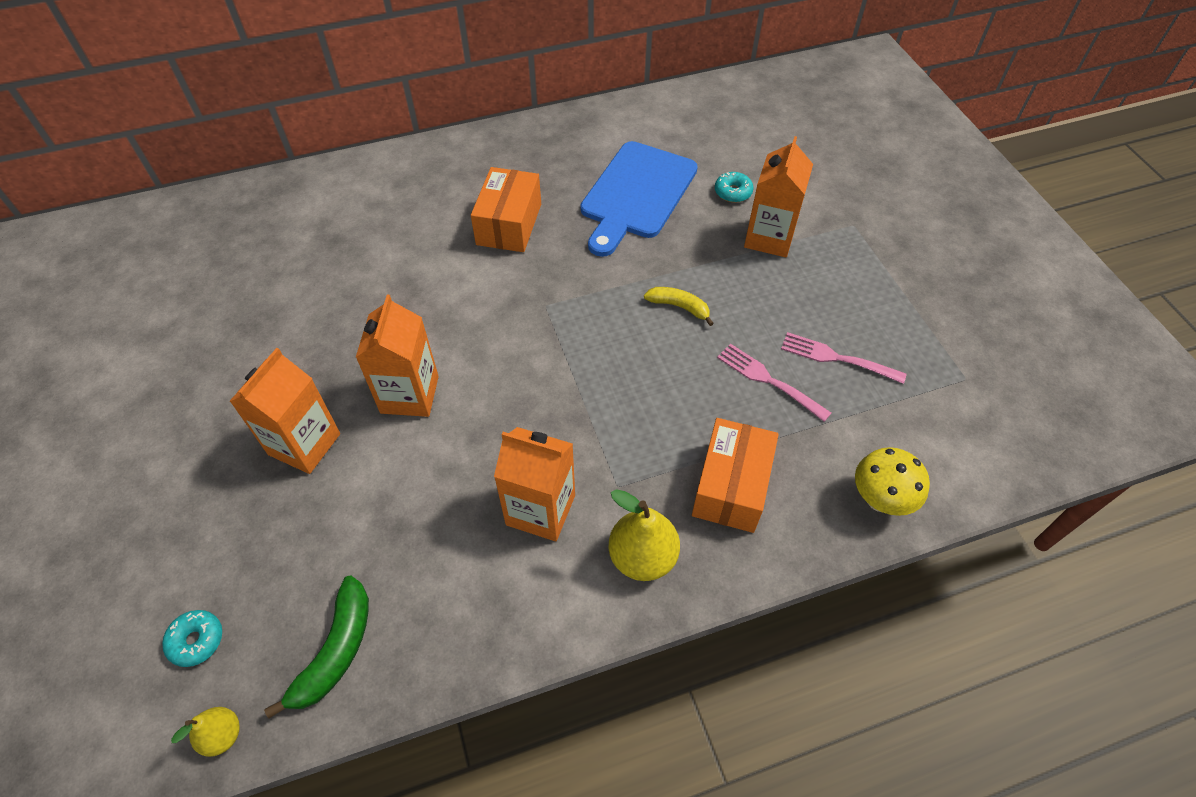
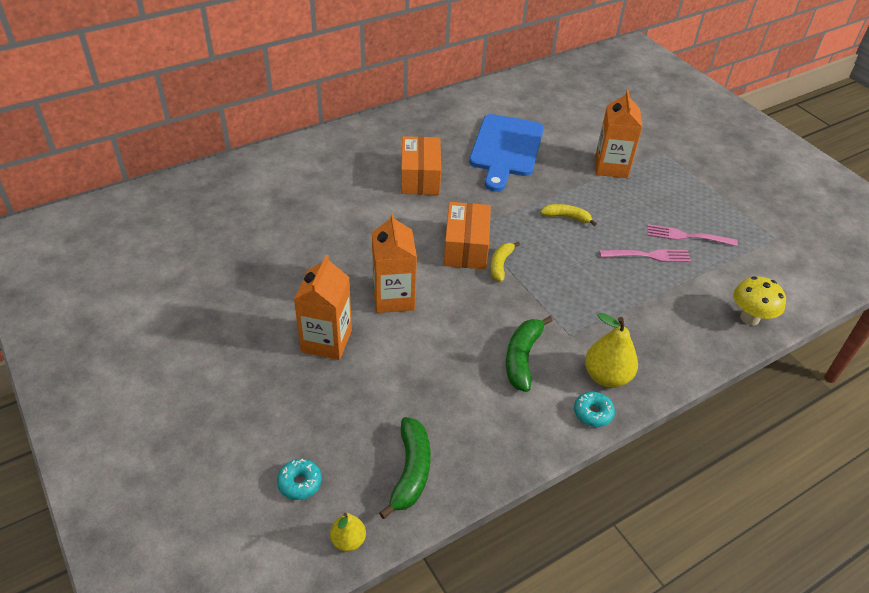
camera: 15 degrees left, 10 degrees down
(540, 510) = (522, 358): orange carton -> green banana
(564, 366) = (500, 265): none -> yellow banana
(731, 486) = (648, 324): orange box -> orange box (466, 247)
(733, 192) = (574, 141): turquoise donut -> turquoise donut (592, 413)
(769, 381) = (648, 256): pink fork -> pink fork turned 150 degrees clockwise

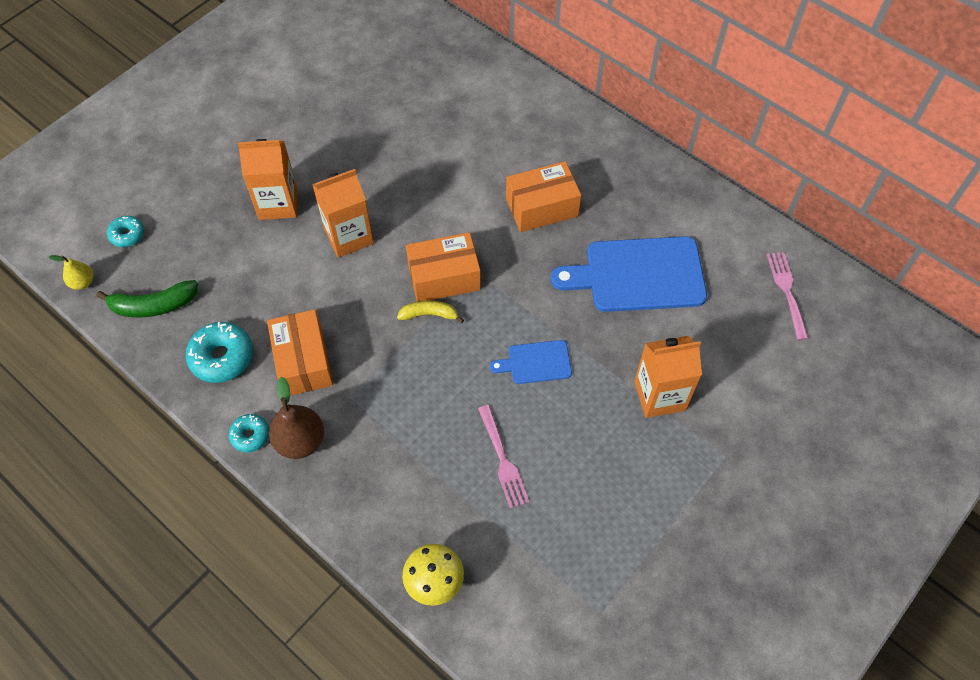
camera: 75 degrees right, 15 degrees up
(497, 420) = (222, 357): none -> turquoise donut
(522, 358) = (303, 362): green banana -> orange box
(566, 217) = (536, 362): yellow banana -> blue cutting board
(606, 376) = (300, 441): yellow pear -> brown pear
(688, 236) = (558, 501): pink fork -> pink fork (787, 292)

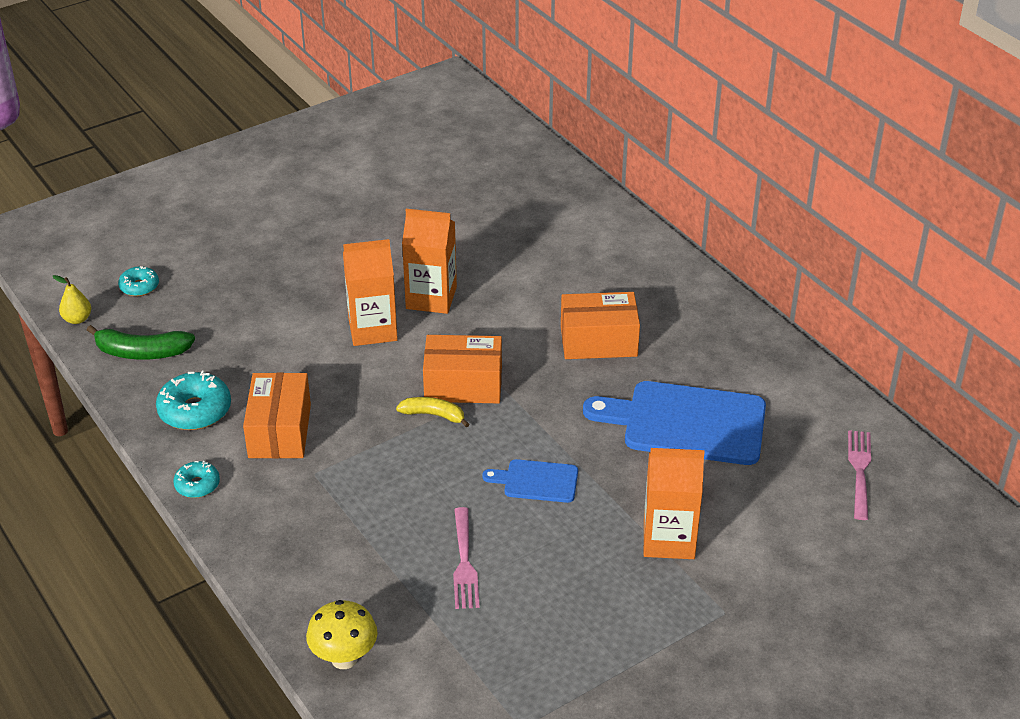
camera: 15 degrees right, 20 degrees down
(278, 203) = (308, 287): orange carton -> orange carton (431, 298)
(300, 441) = (248, 501): brown pear -> none

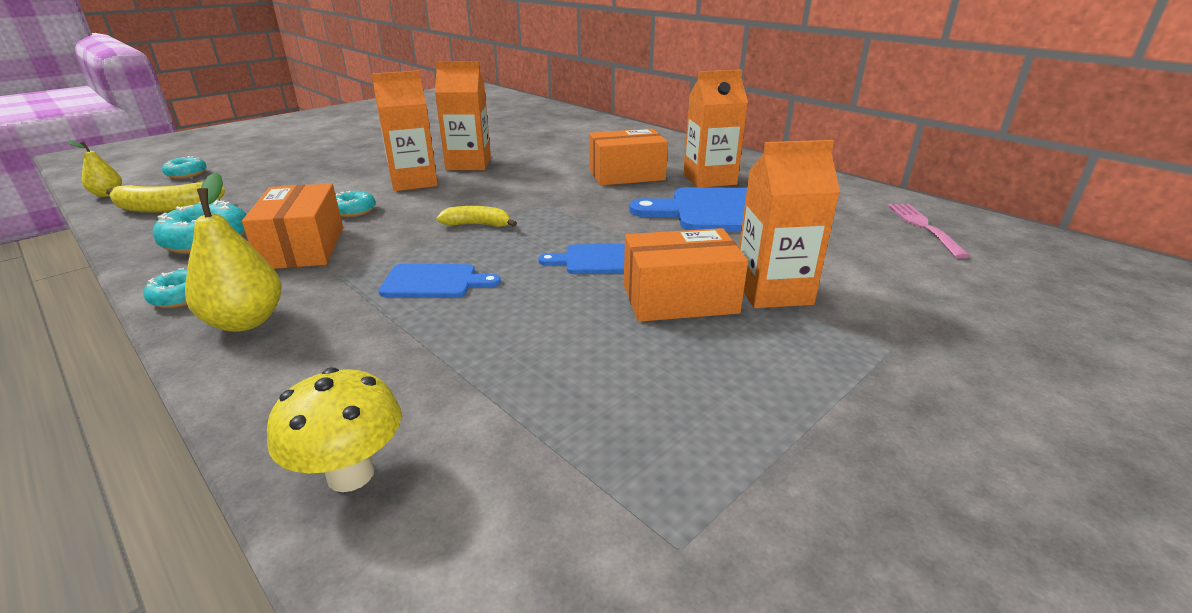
camera: 10 degrees left, 10 degrees down
(142, 352) = (166, 208): green banana -> yellow banana
(253, 520) = (245, 321): none -> yellow pear
(317, 377) = (354, 211): none -> turquoise donut
(393, 492) = (434, 282): none -> blue cutting board
(463, 385) = (506, 205): orange box -> orange box (679, 299)
(464, 562) = (531, 335): pink fork -> none
(685, 360) = (709, 179): none -> orange carton

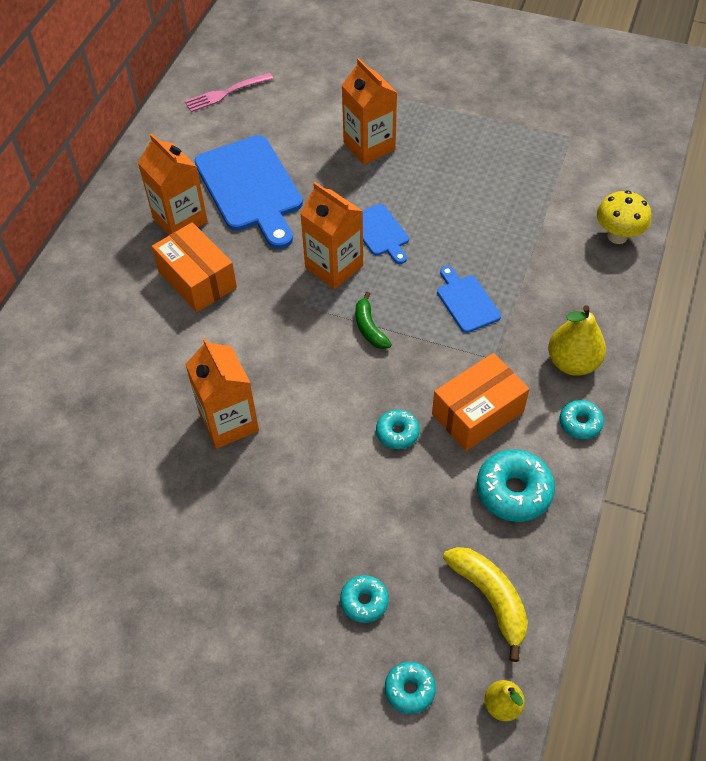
camera: 115 degrees left, 25 degrees up
(262, 174) = (364, 601): none -> turquoise donut
(413, 182) = (305, 436): orange carton -> orange carton (334, 267)
(477, 225) = (369, 328): yellow banana -> green banana
(679, 299) = (405, 181): orange box -> none

